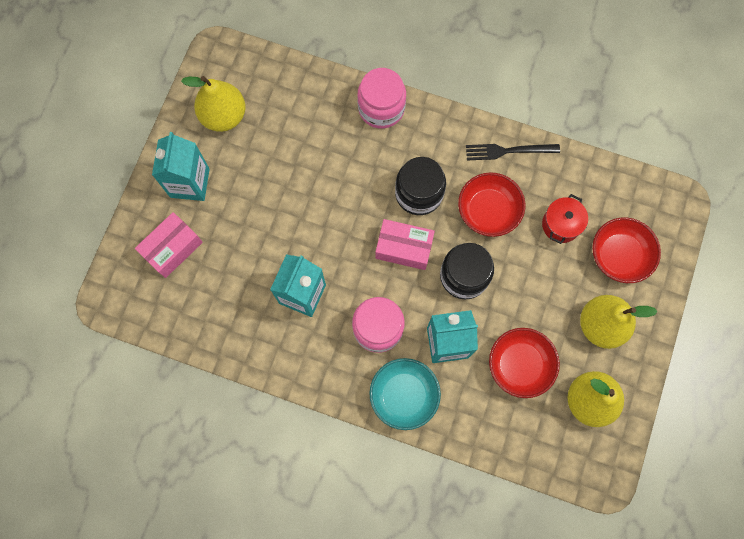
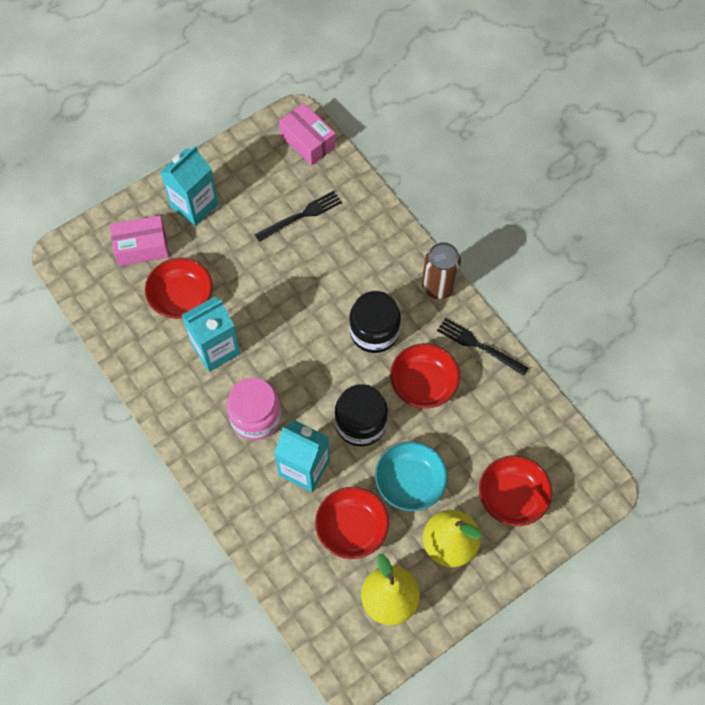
camera: 35 degrees right, 10 degrees down
(224, 116) = (261, 170): yellow pear -> none
(240, 269) = (181, 297): none -> red bowl
(287, 135) = (301, 216): none -> black fork
(381, 108) = (396, 243): pink jar -> none
(404, 248) = (327, 367): pink box -> pink box (308, 141)
(404, 395) = (235, 485): turquoise bowl -> turquoise bowl (410, 482)
(441, 122) = (438, 286): none -> brown can
(561, 224) = (479, 436): red pot -> none

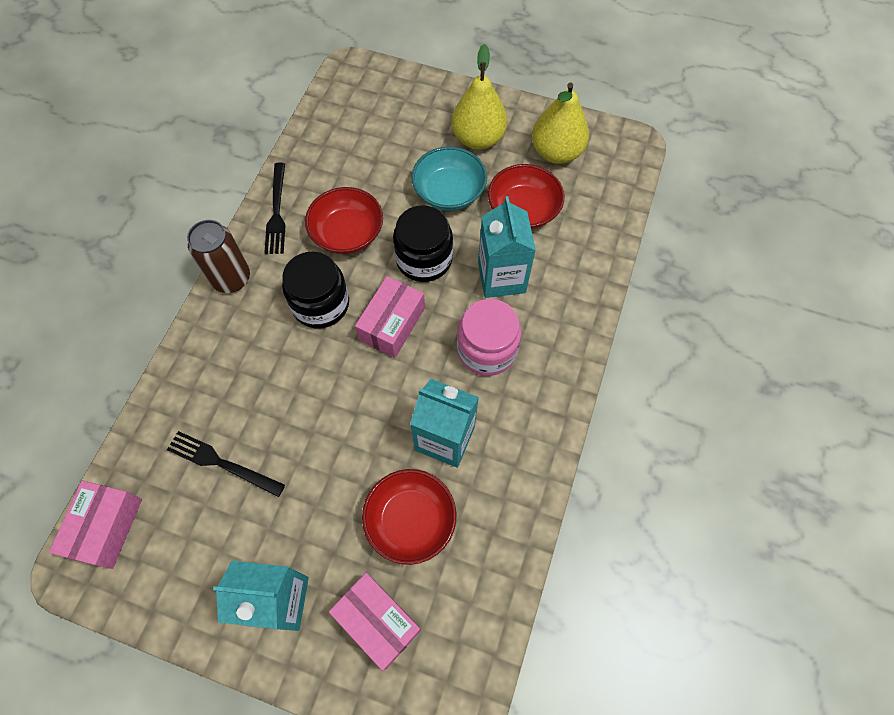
camera: 125 degrees left, 0 degrees up
(323, 368) = (392, 324): none -> pink box
(512, 497) = (404, 119): red bowl -> none

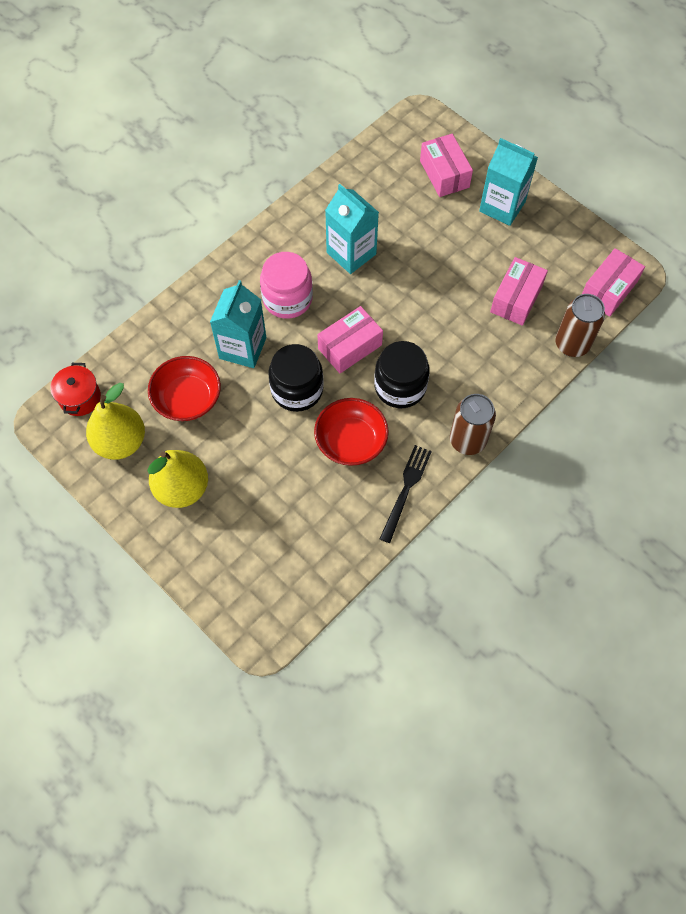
camera: 155 degrees left, 0 degrees up
(141, 431) = (572, 344): none -> brown can
(222, 463) = (516, 299): black fork -> pink box
(410, 520) = (399, 216): red bowl -> none
(449, 192) = (241, 443): turquoise bowl -> none
(620, 172) = (80, 398): none -> red pot

